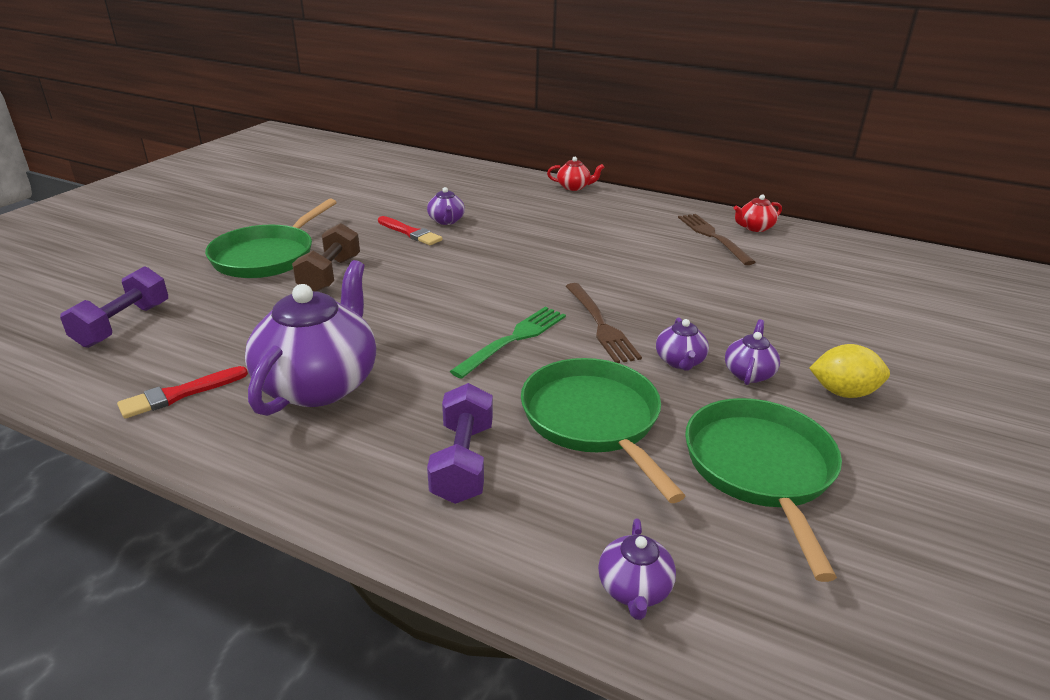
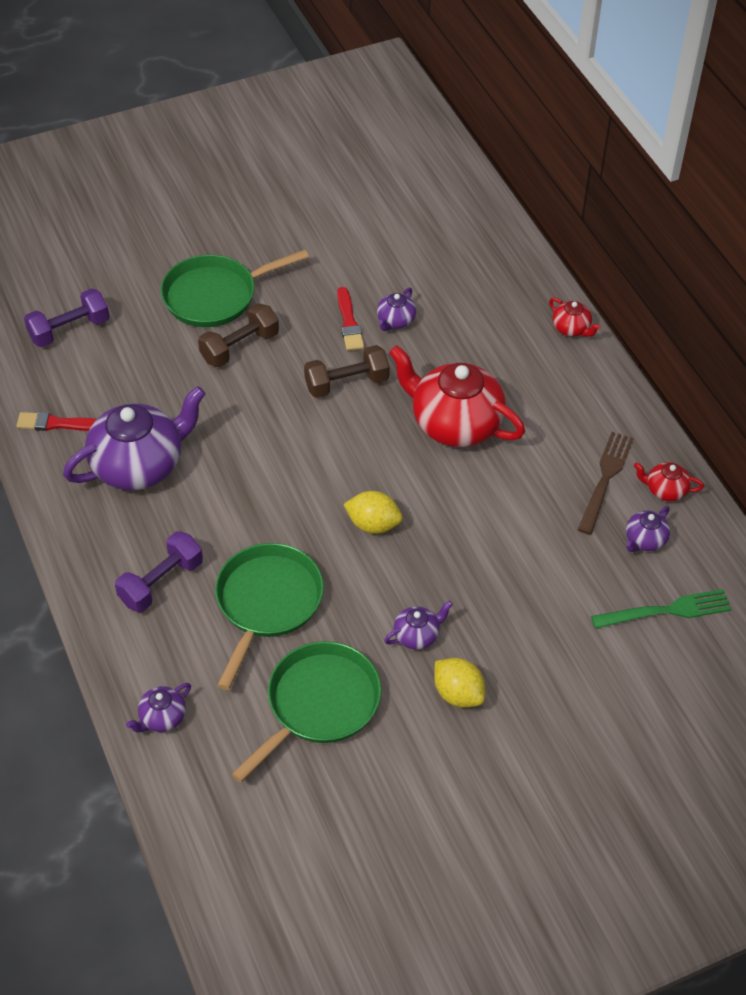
camera: 40 degrees right, 20 degrees up
(455, 261) = (346, 383): none -> brown dumbbell
(514, 339) = (297, 499): green fork -> green fork (667, 610)
(571, 250) = (454, 423): none -> red teapot
(601, 325) = (373, 524): brown fork -> yellow lemon
(680, 361) = (383, 594): purple teapot -> purple teapot (645, 540)

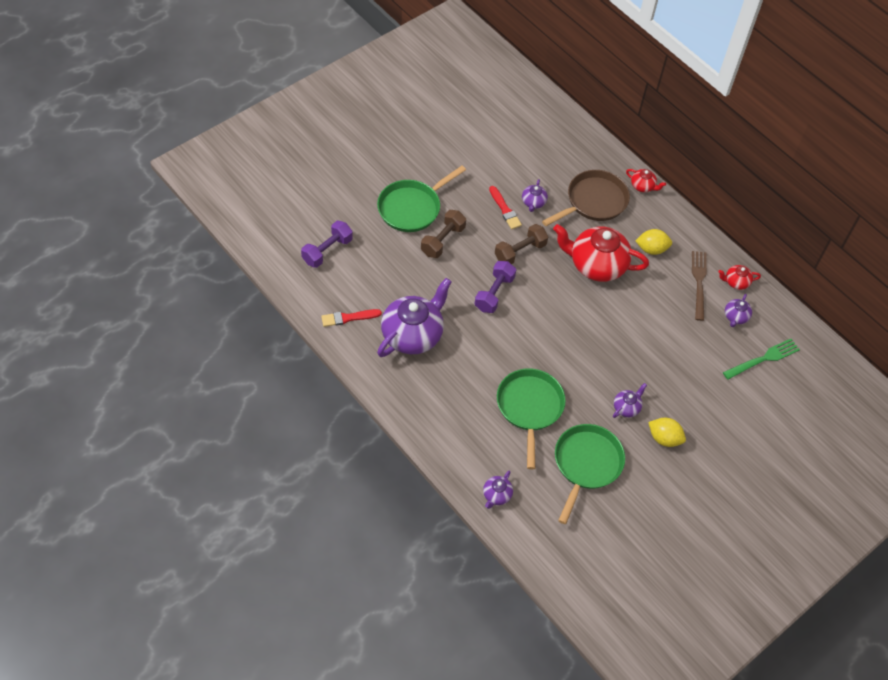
camera: 20 degrees left, 5 degrees up
(161, 582) = (459, 409): purple dumbbell -> purple dumbbell (494, 293)
(373, 524) = (573, 342): yellow lemon -> yellow lemon (651, 249)
(487, 336) = (593, 201): none -> brown pan

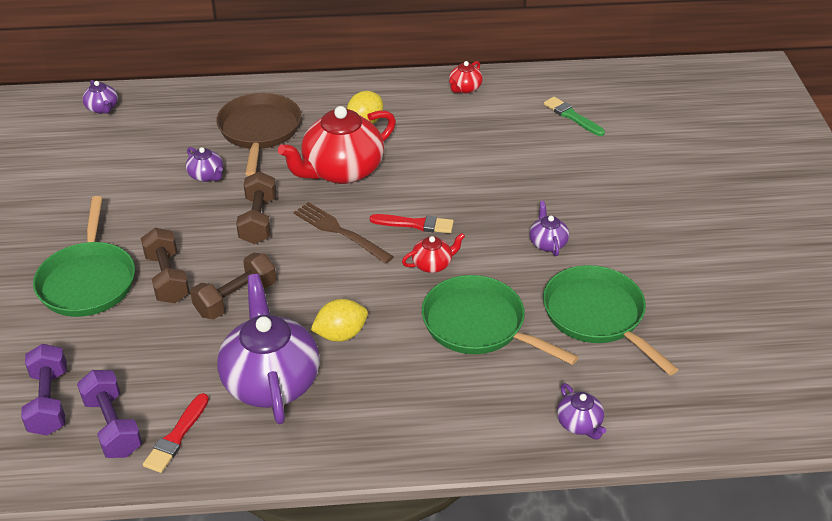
camera: 50 degrees left, 15 degrees down
(454, 281) = (236, 299): none -> brown dumbbell
(494, 293) = (291, 272): purple dumbbell -> purple dumbbell (113, 426)
(505, 209) = (188, 203): red brush -> red brush (415, 224)
(643, 186) = (282, 89): red teapot -> red teapot (433, 264)
(664, 438) = (611, 234): yellow lemon -> yellow lemon (341, 334)
(699, 282) = (439, 112): brown fork -> brown fork (339, 231)
(735, 317) = (505, 109): purple teapot -> purple teapot (102, 108)
(763, 358) = (572, 116): green fork -> green brush

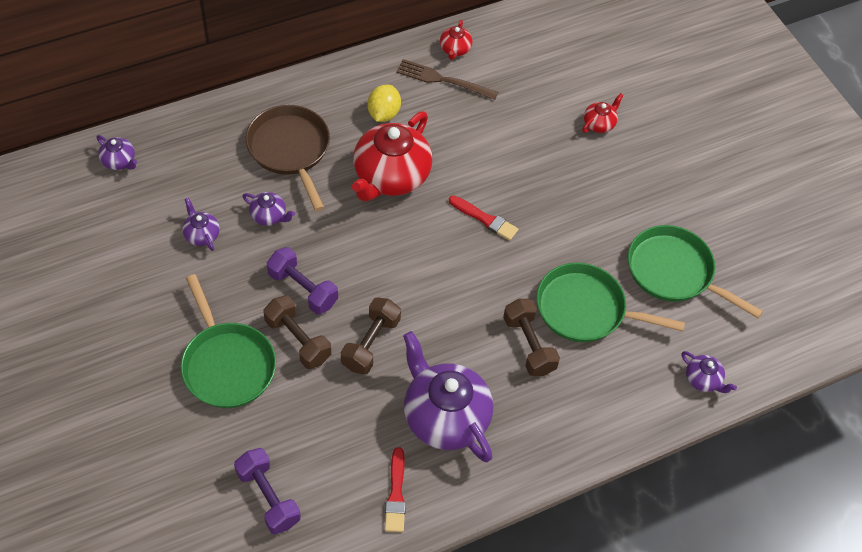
camera: 25 degrees left, 15 degrees up
(113, 426) = (337, 502): purple dumbbell -> purple dumbbell (303, 289)
(258, 220) = (345, 254): brown dumbbell -> brown dumbbell (528, 345)
(339, 231) = (423, 246): brown fork -> brown fork (442, 80)
(341, 334) = (478, 353): yellow lemon -> none
(415, 224) = (485, 219): red brush -> red brush turned 45 degrees clockwise
(433, 264) = (520, 258): red teapot -> red teapot (599, 124)
(547, 243) = (604, 208): purple teapot -> purple teapot (201, 235)
(572, 116) = (564, 60): green brush -> none

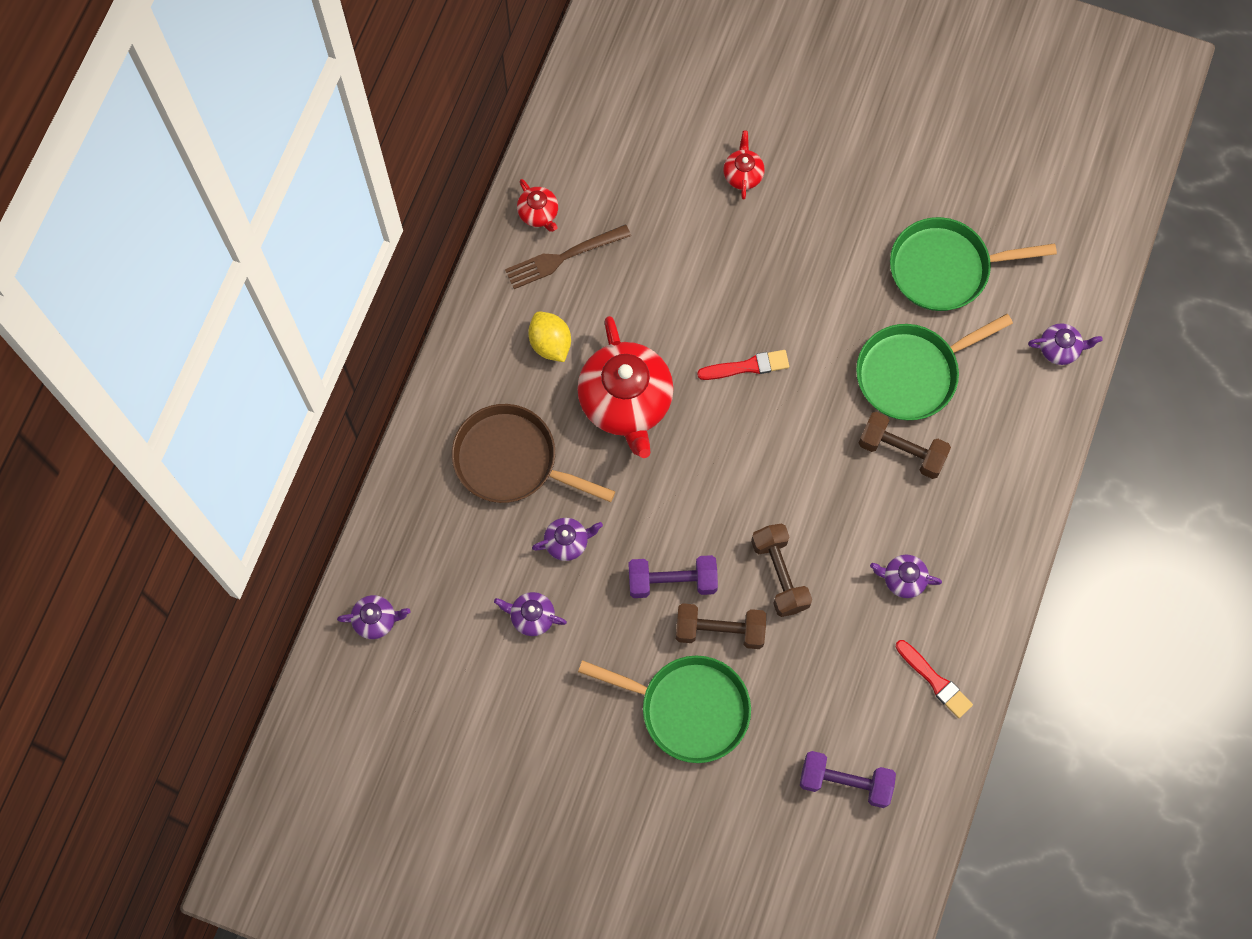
camera: 40 degrees left, 15 degrees up
(444, 417) = (903, 579): purple teapot -> purple teapot, size x0.45

